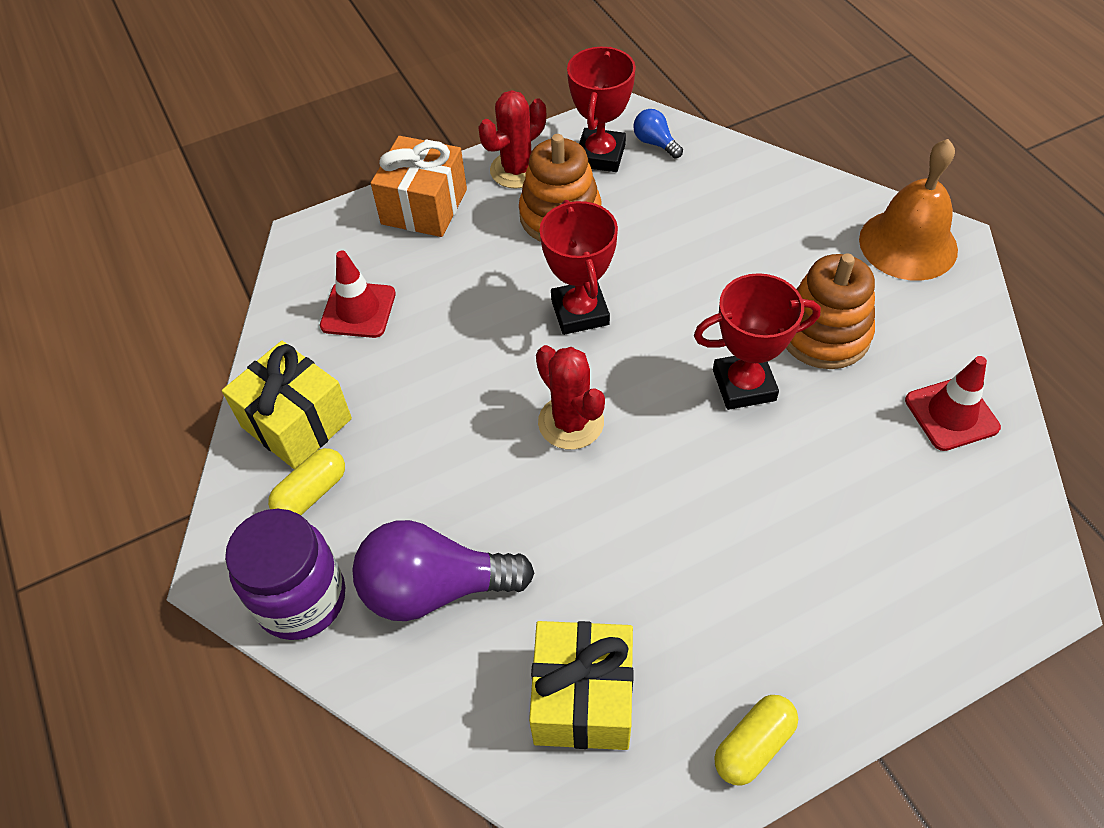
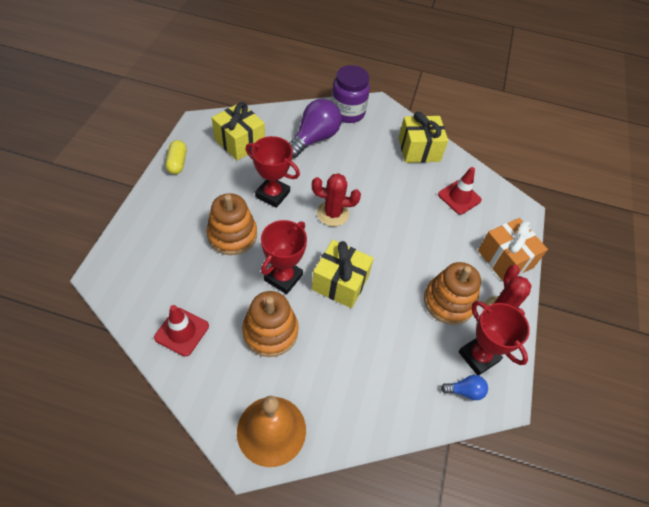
camera: 125 degrees right, 0 degrees up
(311, 493) = (384, 136): yellow capsule -> none
(580, 312) = (382, 260): red trophy -> red trophy (272, 194)
(671, 325) = (340, 283): none -> yellow gift
(766, 504) = (232, 235): none -> orange stacking toy

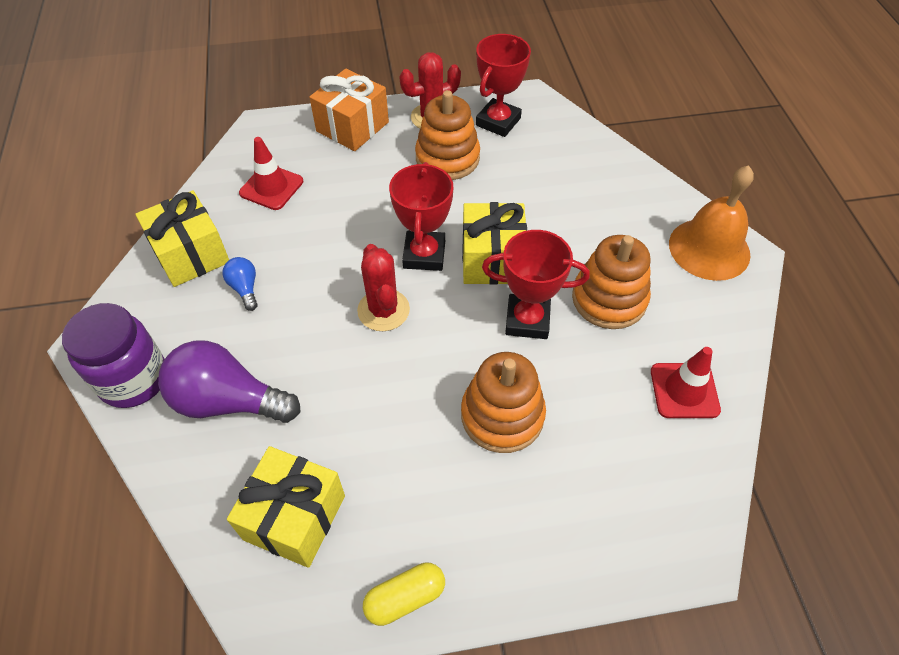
camera: 110 degrees left, 0 degrees up
(272, 194) = (391, 402): red trophy -> red trophy (424, 255)
(465, 391) = (543, 123): blue light bulb -> blue light bulb (245, 288)

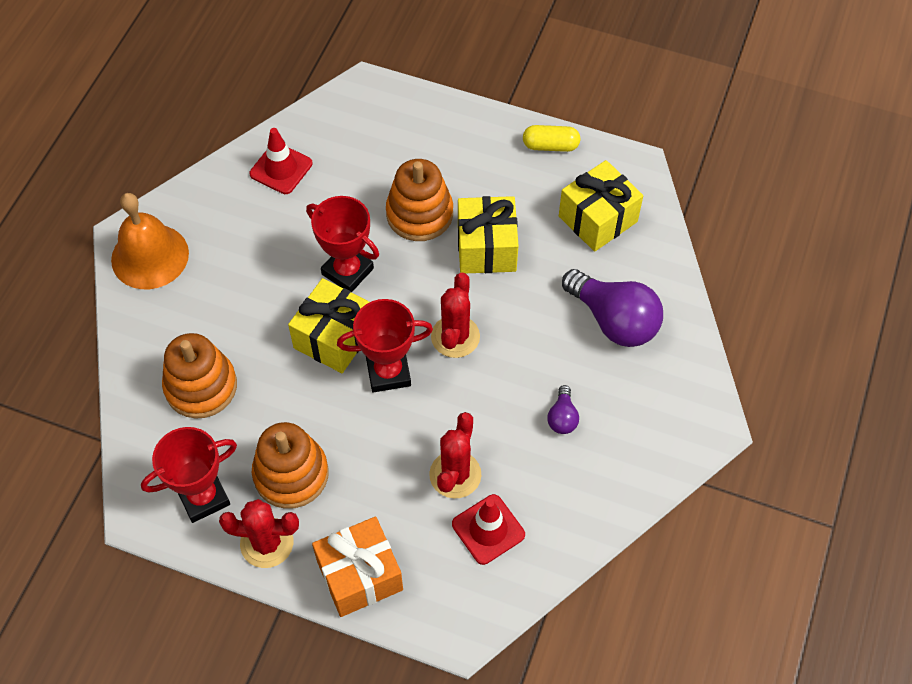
camera: 150 degrees left, 5 degrees up
(134, 379) = (683, 375): purple jar -> none
(191, 254) = (598, 482): yellow gift -> yellow gift (486, 248)
(245, 288) = (562, 417): blue light bulb -> purple light bulb
(318, 209) = (455, 475): none -> red cactus
(424, 255) = (388, 372): red trophy -> red trophy turned 45 degrees clockwise
(609, 299) = (270, 256): orange stacking toy -> orange stacking toy (201, 386)

